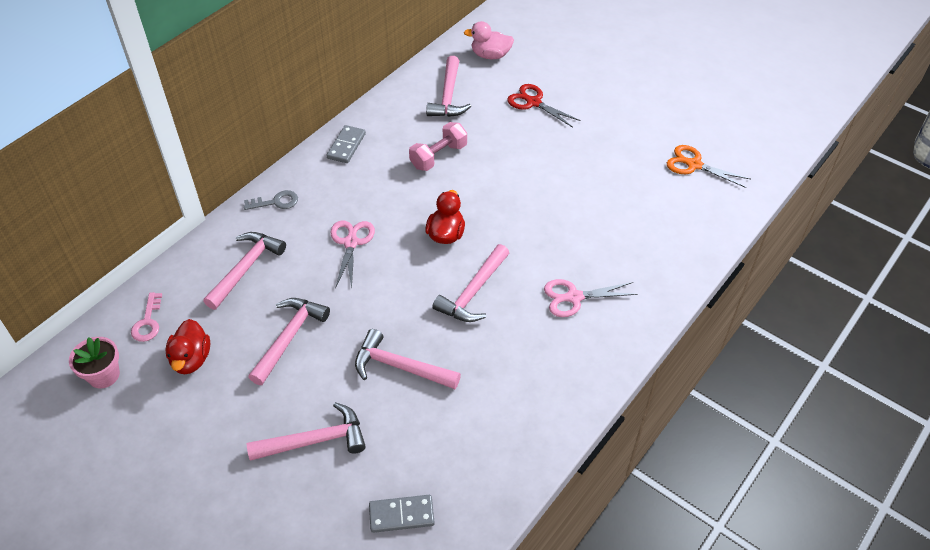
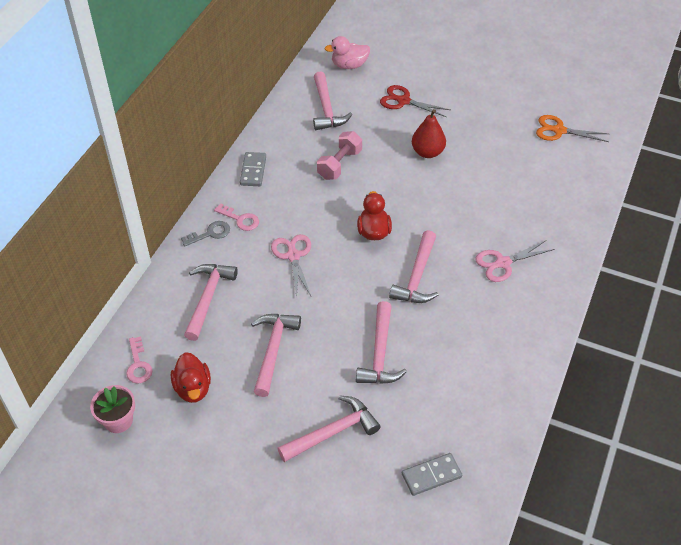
camera: 15 degrees left, 0 degrees up
(312, 193) = (240, 219): none -> pink key
(400, 367) = (380, 353): pink hammer -> pink hammer turned 90 degrees counterclockwise
(538, 161) = (427, 152): none -> red pear

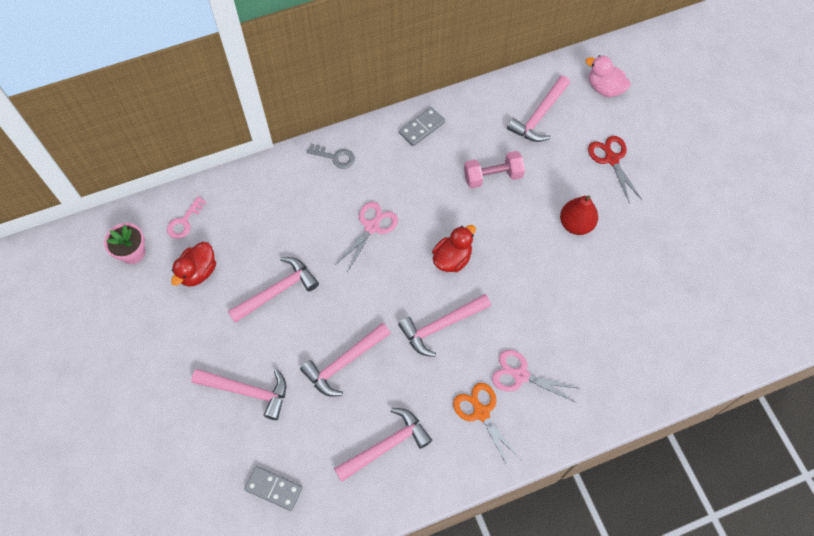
camera: 45 degrees right, 15 degrees up
(208, 298) = (279, 209): pink hammer -> pink hammer (386, 445)
(240, 219) = (368, 163): pink key -> none
(559, 130) = (717, 299): orange scissors -> orange scissors (481, 413)

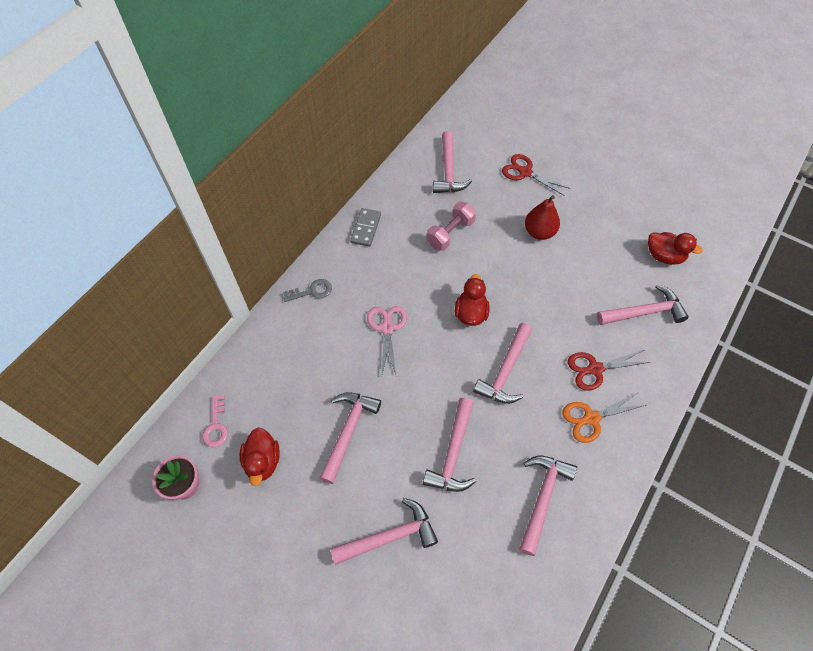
camera: 35 degrees left, 5 degrees down
(273, 489) = (481, 607): grey domino -> none
(481, 413) = (591, 418): orange scissors -> orange scissors turned 45 degrees counterclockwise
(520, 375) = (595, 369): pink scissors -> red scissors
(604, 88) = (478, 126): pink duck -> none
(610, 356) = (644, 312): none -> pink hammer
(677, 319) = (664, 256): none -> red duck

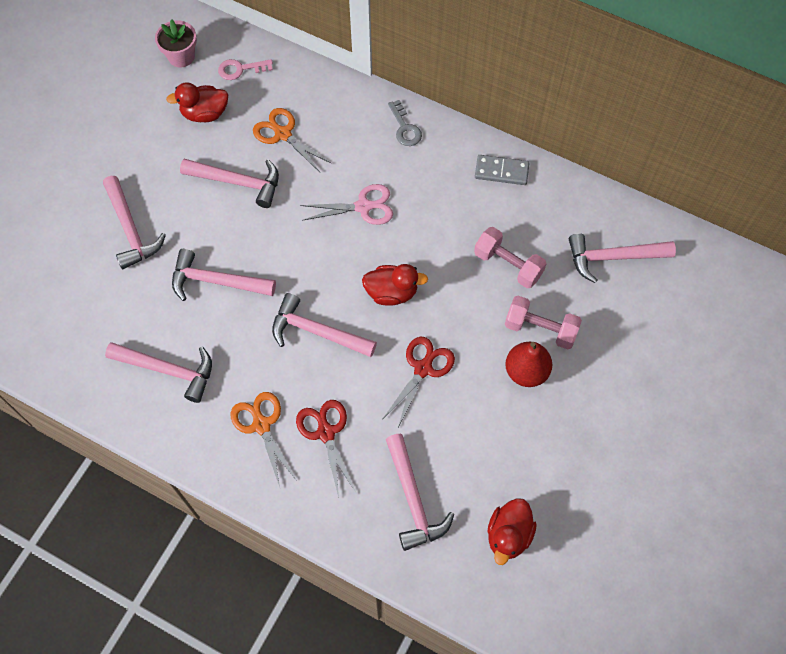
camera: 85 degrees right, 5 degrees up
(300, 389) = (283, 134): none -> orange scissors
(505, 220) = (540, 329): none -> pink dumbbell
(525, 172) = (629, 354): red scissors -> red scissors (423, 369)

